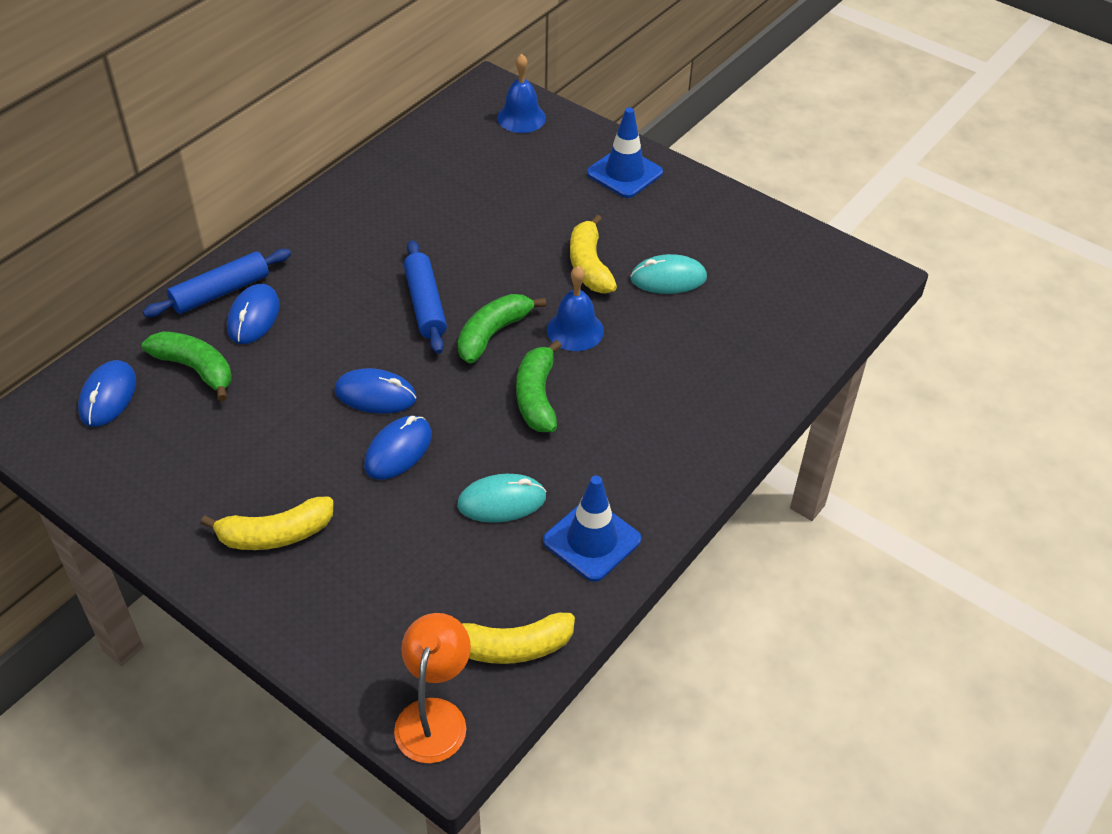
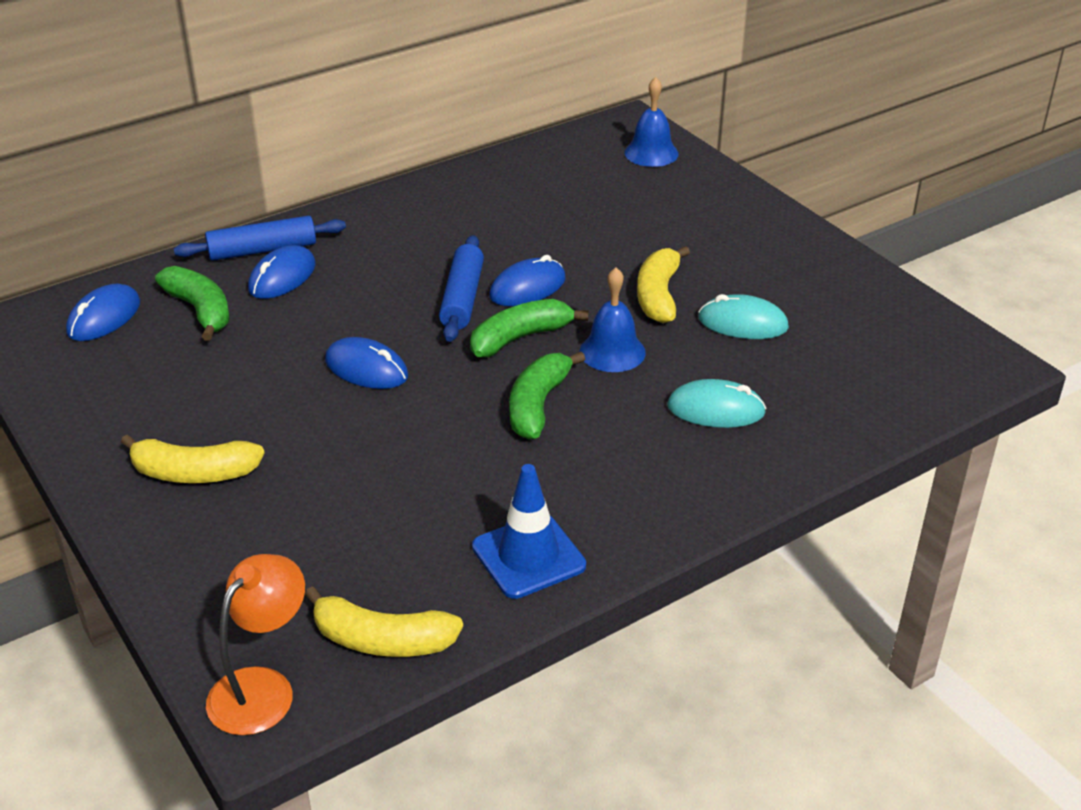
camera: 20 degrees right, 10 degrees down
(398, 450) = (362, 424): blue mouse -> blue mouse (527, 288)
(501, 501) = (447, 496): turquoise mouse -> turquoise mouse (716, 409)
(624, 173) = (740, 219): blue traffic cone -> none

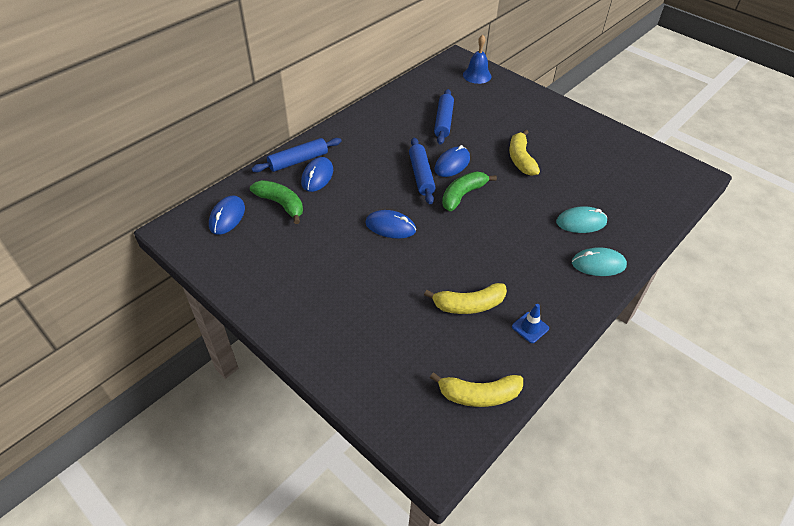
camera: 15 degrees left, 10 degrees up
(194, 473) = (326, 309): yellow banana -> yellow banana (469, 305)
(262, 687) = (428, 439): orange lamp -> none
(528, 556) = (530, 327): blue traffic cone -> blue traffic cone, size x0.58
(538, 405) = (491, 234): green banana -> none
(548, 220) = (443, 121): none -> blue rolling pin
(612, 352) = (513, 196): blue bell -> none
(742, 323) = (569, 169): turquoise mouse -> turquoise mouse (598, 264)

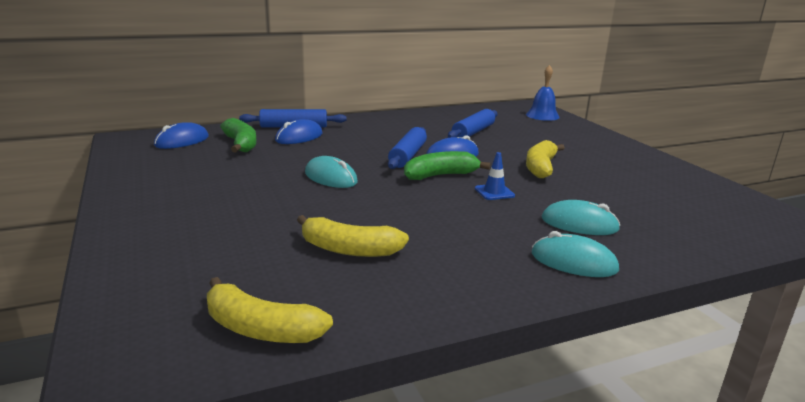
camera: 25 degrees right, 25 degrees down
(390, 227) = (330, 177): blue mouse -> turquoise mouse
(530, 327) = (410, 289): blue traffic cone -> blue traffic cone (494, 192)

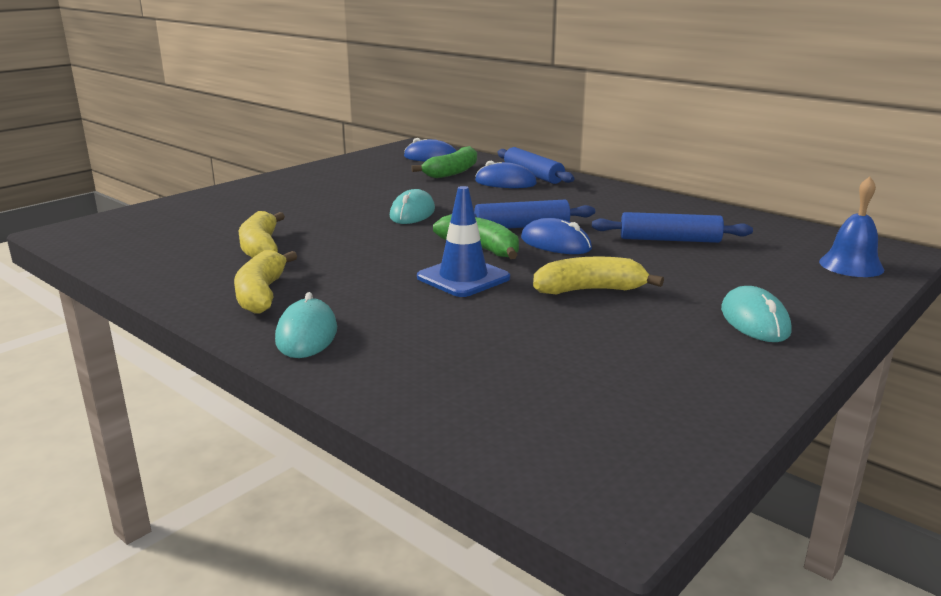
camera: 65 degrees right, 0 degrees up
(261, 329) = (123, 249): yellow banana -> yellow banana (262, 294)
(494, 192) = (463, 278): blue traffic cone -> blue traffic cone, size x1.73
(579, 224) = (416, 329): turquoise mouse -> turquoise mouse (754, 321)

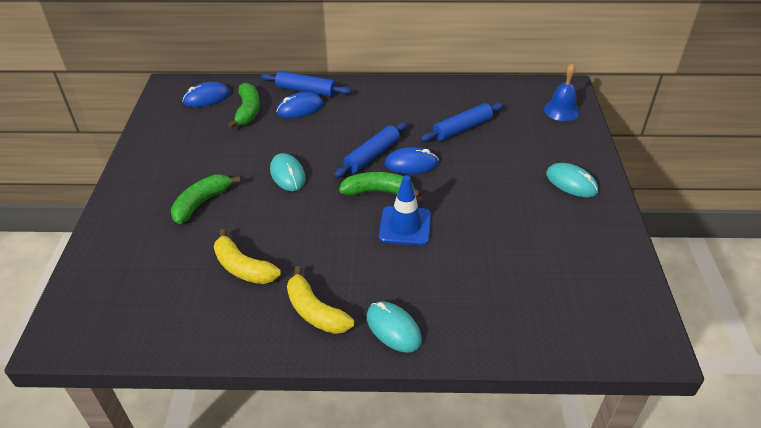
camera: 40 degrees left, 20 degrees up
(306, 205) = (201, 203): none -> green banana
(589, 290) = (478, 199): yellow banana -> none

